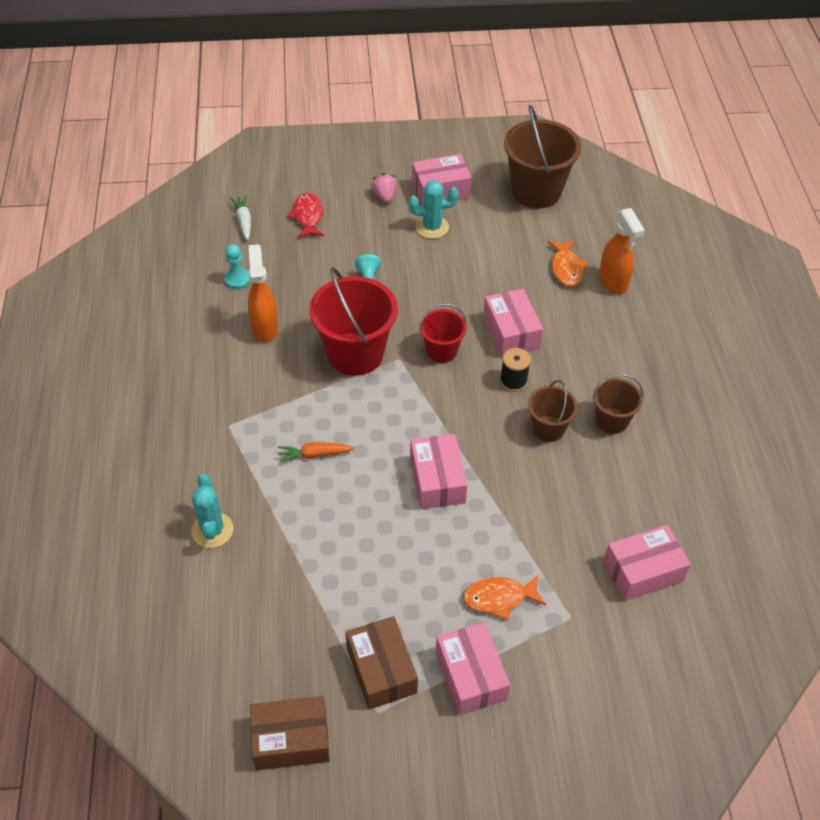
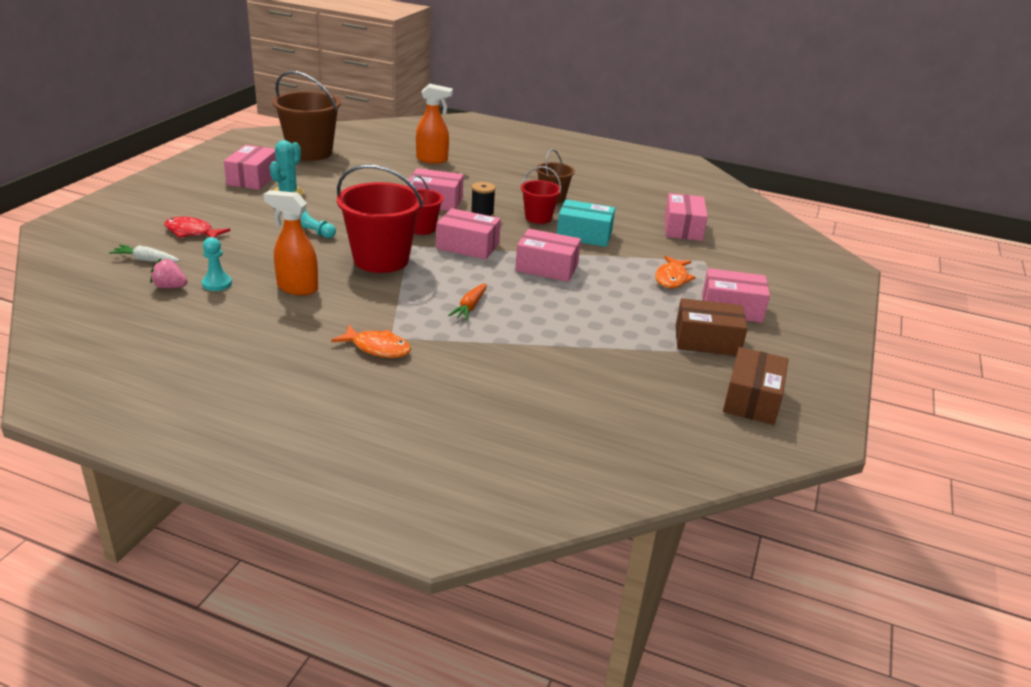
camera: 65 degrees left, 20 degrees down
(212, 530) = (506, 378): turquoise cactus -> none
(385, 196) = (223, 198): pink strawberry -> pink strawberry (170, 287)
(433, 401) = (468, 246): none -> pink box
(540, 484) = (584, 235): none -> turquoise box
(548, 428) = (538, 218): brown bucket -> red bucket
(566, 268) = (399, 167): orange fish -> orange fish (377, 348)

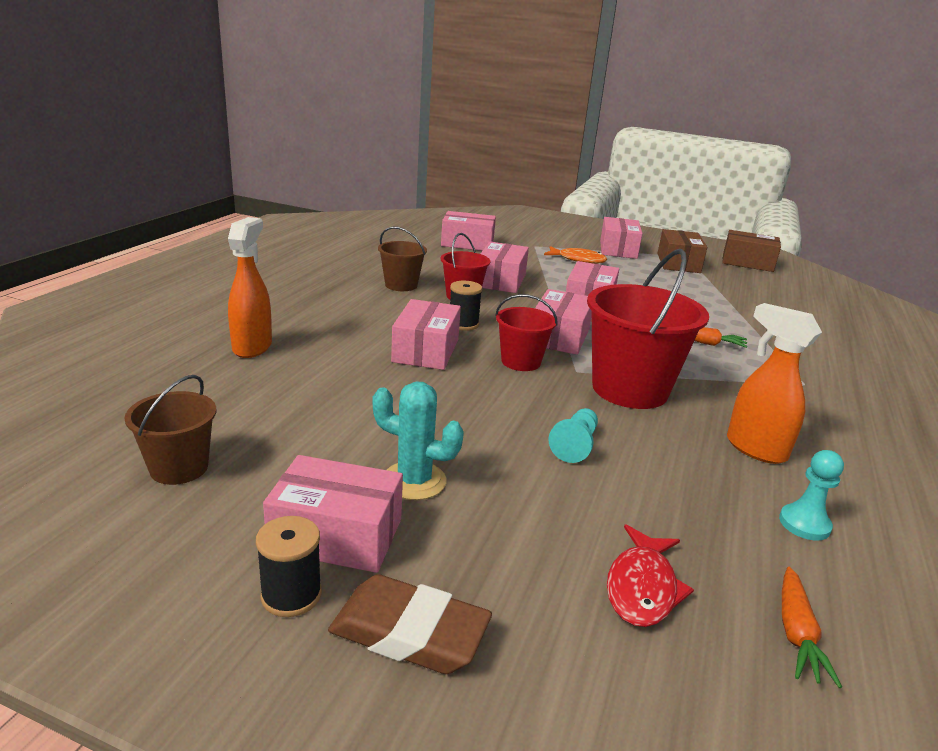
camera: 90 degrees left, 5 degrees down
(146, 260) = (796, 633): white carrot -> orange carrot
(170, 287) = (859, 577): pink strawberry -> none
(191, 189) = (409, 632): none -> brown eraser
(221, 172) = (291, 595): none -> black spool
(297, 288) = (755, 449): orange spray bottle -> orange spray bottle turned 120 degrees clockwise
(310, 152) = (179, 468): brown bucket -> brown bucket, size x0.55
(377, 348) = (834, 391): orange fish -> none
(584, 235) = (500, 281): turquoise box -> pink box

